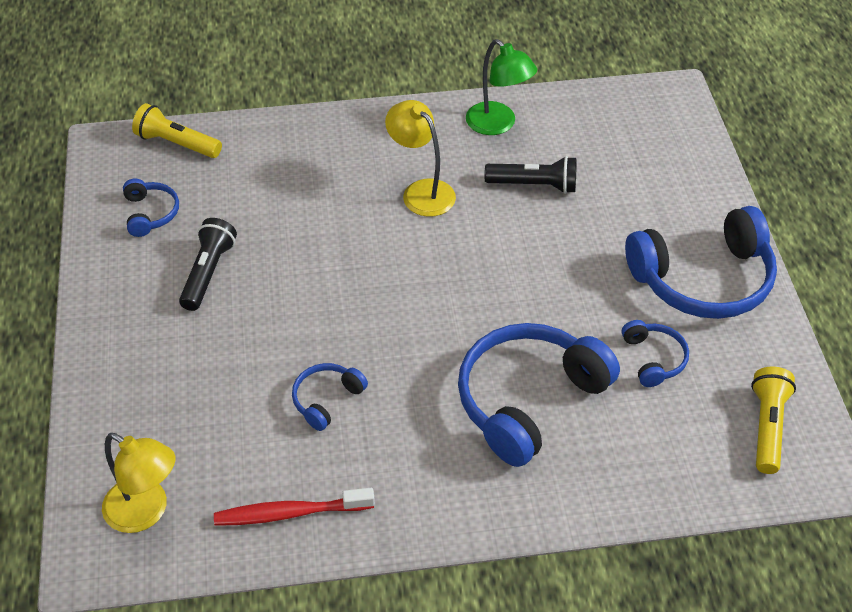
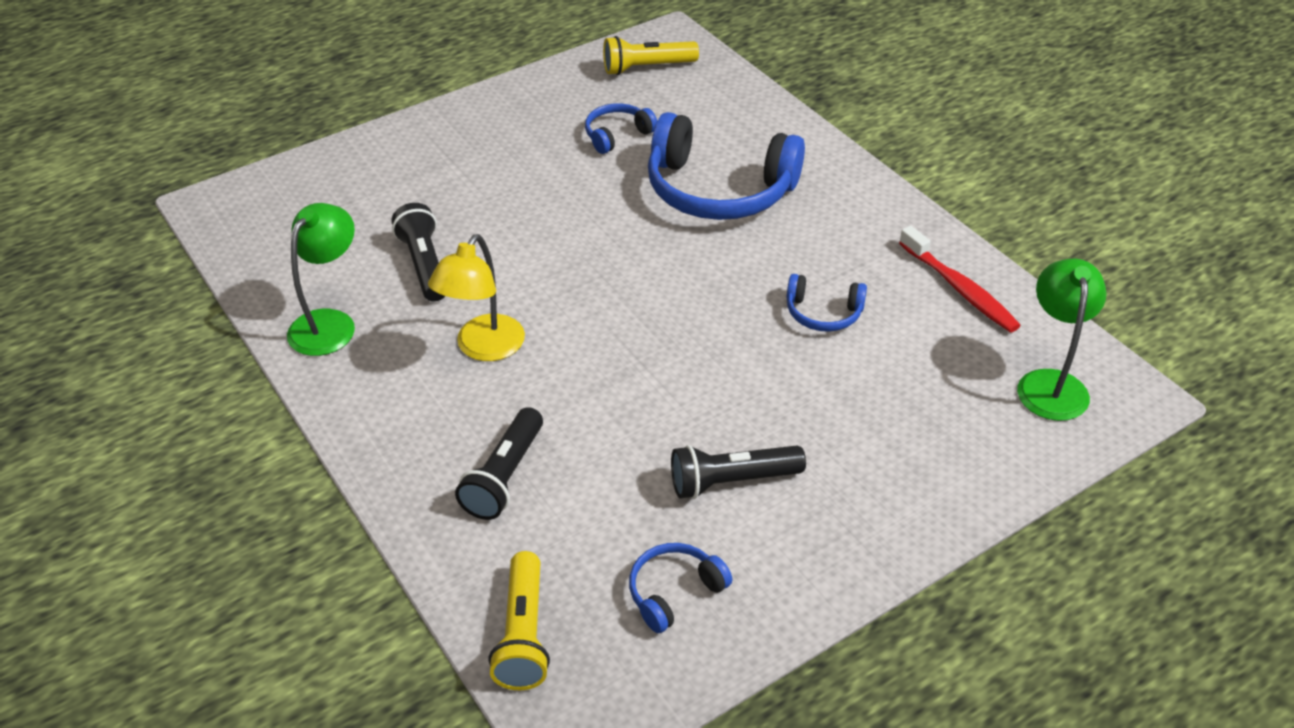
camera: 115 degrees left, 5 degrees down
(146, 512) = (1051, 383): yellow lamp -> green lamp
(296, 168) = (504, 477): none -> black flashlight
(703, 279) = (499, 129): blue headphones -> none

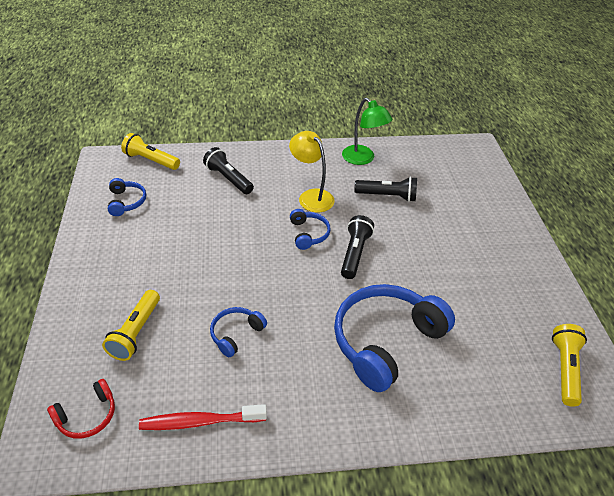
camera: 115 degrees right, 0 degrees up
(617, 135) = (476, 315): blue headphones -> blue headphones (308, 234)
(731, 481) = (160, 241): black flashlight -> black flashlight (355, 253)
(911, 409) = (136, 332): none -> yellow flashlight
(1051, 383) = (87, 416): green lamp -> red headphones

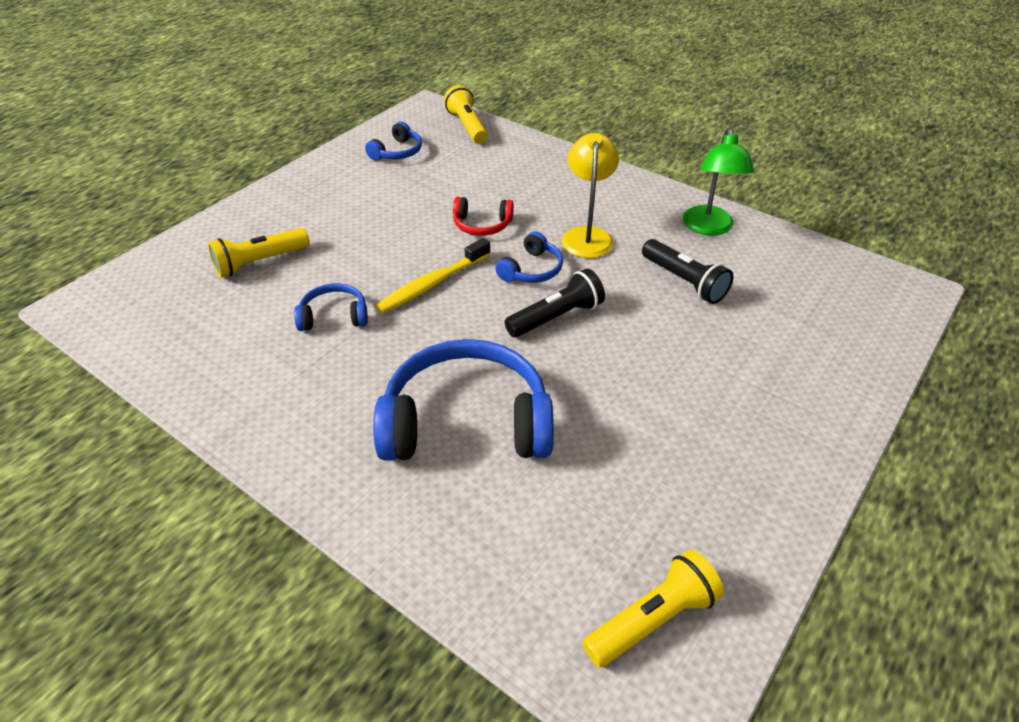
camera: 45 degrees right, 0 degrees up
(87, 416) = (143, 302): red headphones -> red headphones (482, 225)
(200, 422) = (207, 366): red toothbrush -> none
(228, 179) = (520, 176): black flashlight -> none
(266, 276) = (432, 284): none -> yellow toothbrush

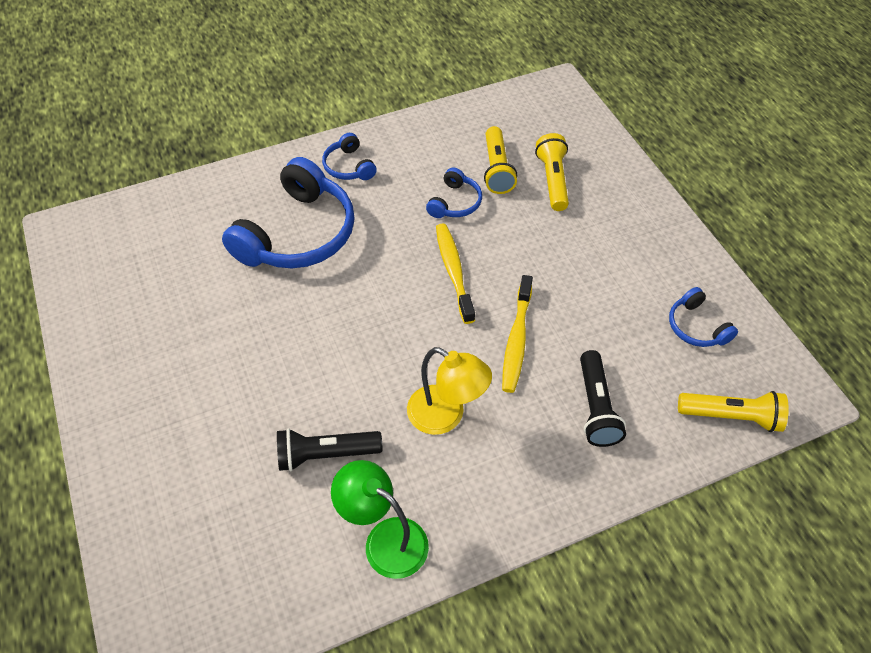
camera: 120 degrees right, 10 degrees up
(482, 225) = (516, 340): red headphones -> yellow toothbrush
(532, 270) = (425, 345): blue headphones -> blue headphones (349, 166)
(556, 317) = (354, 332): black flashlight -> black flashlight (596, 407)
(652, 619) = (103, 253): yellow flashlight -> yellow flashlight (496, 169)

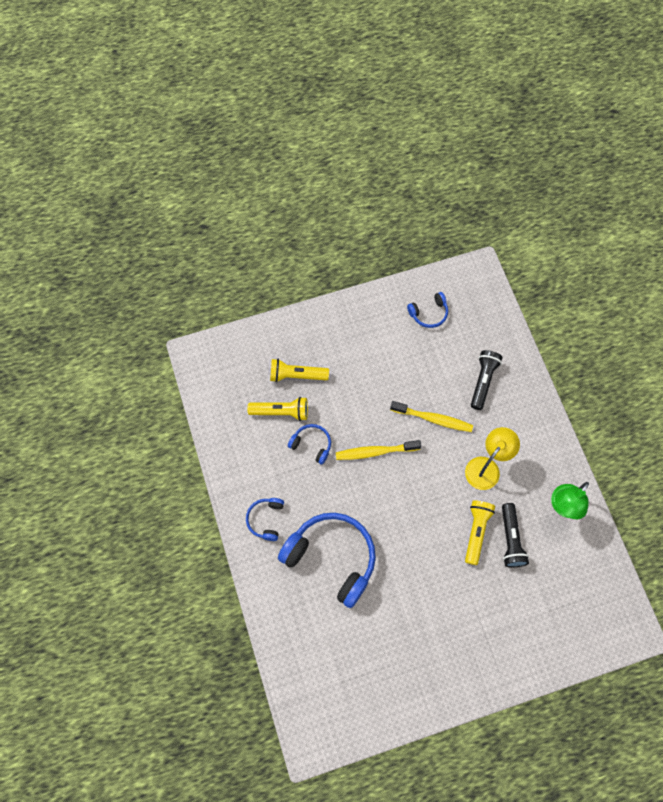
camera: 85 degrees left, 15 degrees up
(349, 166) = (266, 519): blue headphones -> blue headphones turned 120 degrees clockwise
(596, 407) = (483, 381): black flashlight -> black flashlight turned 75 degrees counterclockwise
(731, 416) = (491, 311): yellow flashlight -> yellow flashlight (476, 532)

